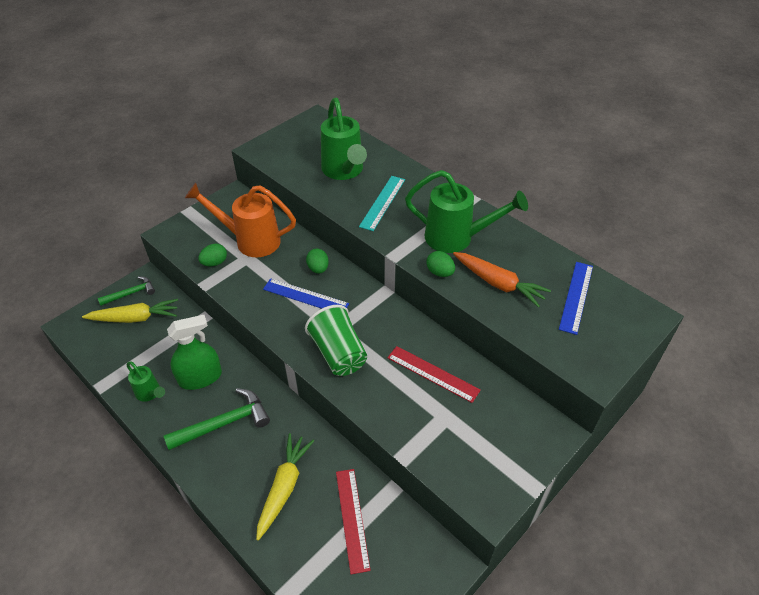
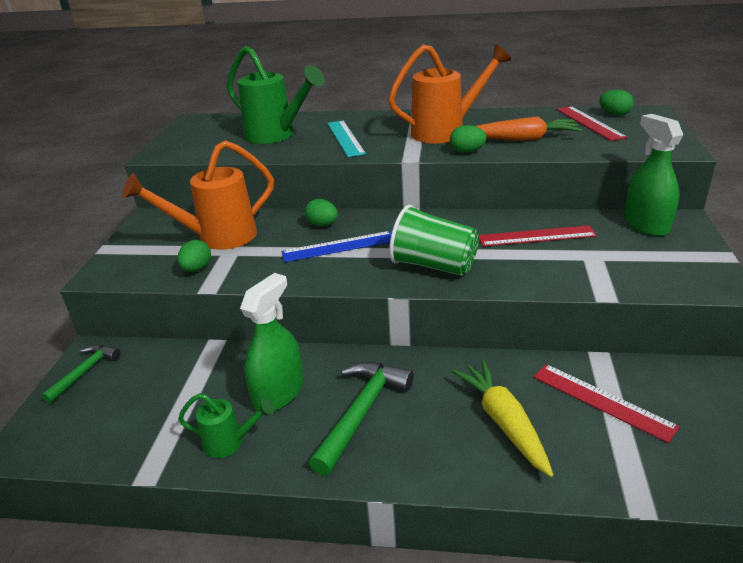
camera: 35 degrees left, 15 degrees down
(135, 318) = (119, 389): yellow carrot -> none
(457, 238) = (446, 131): green watering can -> orange watering can
(522, 417) = (646, 224): none -> green spray bottle
(576, 296) = (589, 123): blue ruler -> red ruler
(613, 299) = (614, 114): none -> green egg

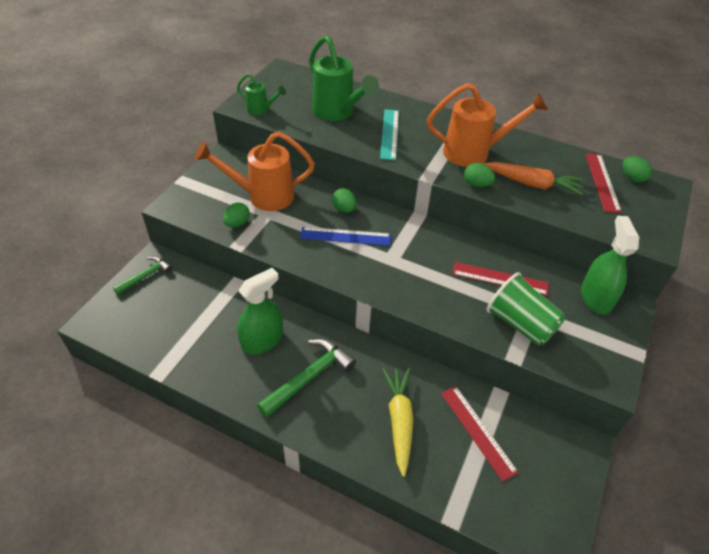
camera: 15 degrees right, 15 degrees up
(230, 442) = (217, 368): green watering can -> green watering can (261, 110)
(434, 265) = (405, 281): green cup -> green cup (520, 324)

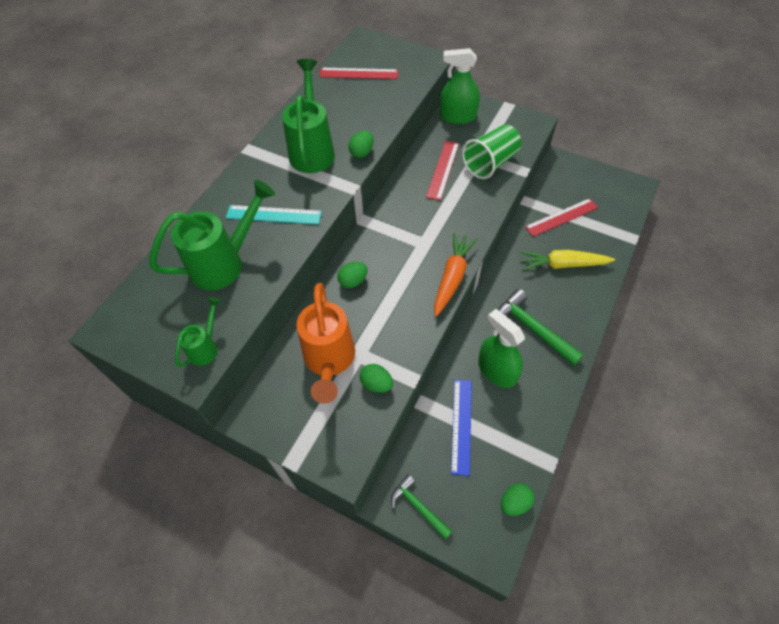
camera: 85 degrees left, 10 degrees up
(345, 236) = (395, 279): blue ruler -> blue ruler (461, 425)
(474, 153) = (312, 149): orange watering can -> green watering can
(532, 184) = (361, 116): orange carrot -> orange carrot (452, 277)
(632, 178) = (353, 56): green egg -> green egg (514, 503)

